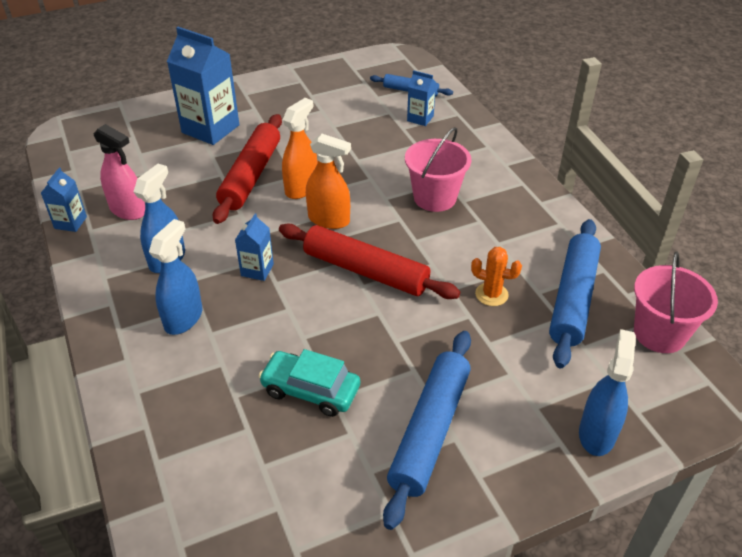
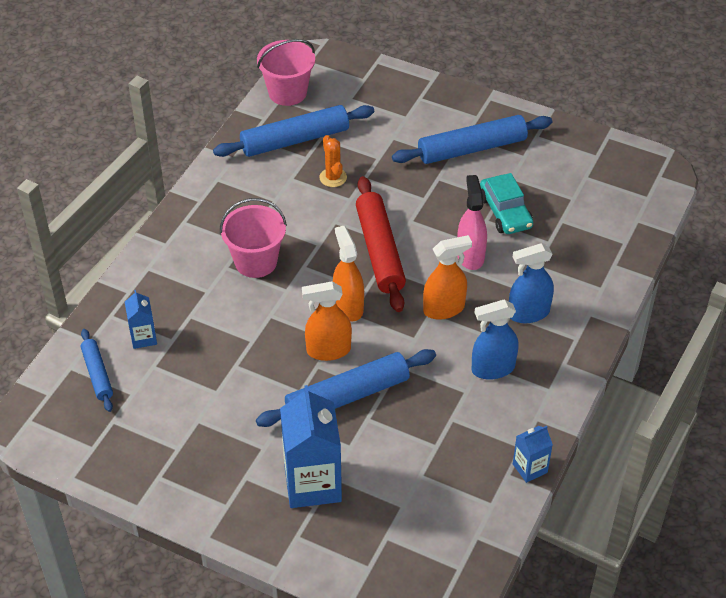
camera: 130 degrees left, 5 degrees up
(128, 210) = (475, 442): pink spray bottle -> pink spray bottle (470, 255)
(251, 175) = (347, 396): red rolling pin -> blue rolling pin
(257, 270) = (444, 309): blue carton -> orange spray bottle
(597, 433) = (397, 88): blue spray bottle -> none

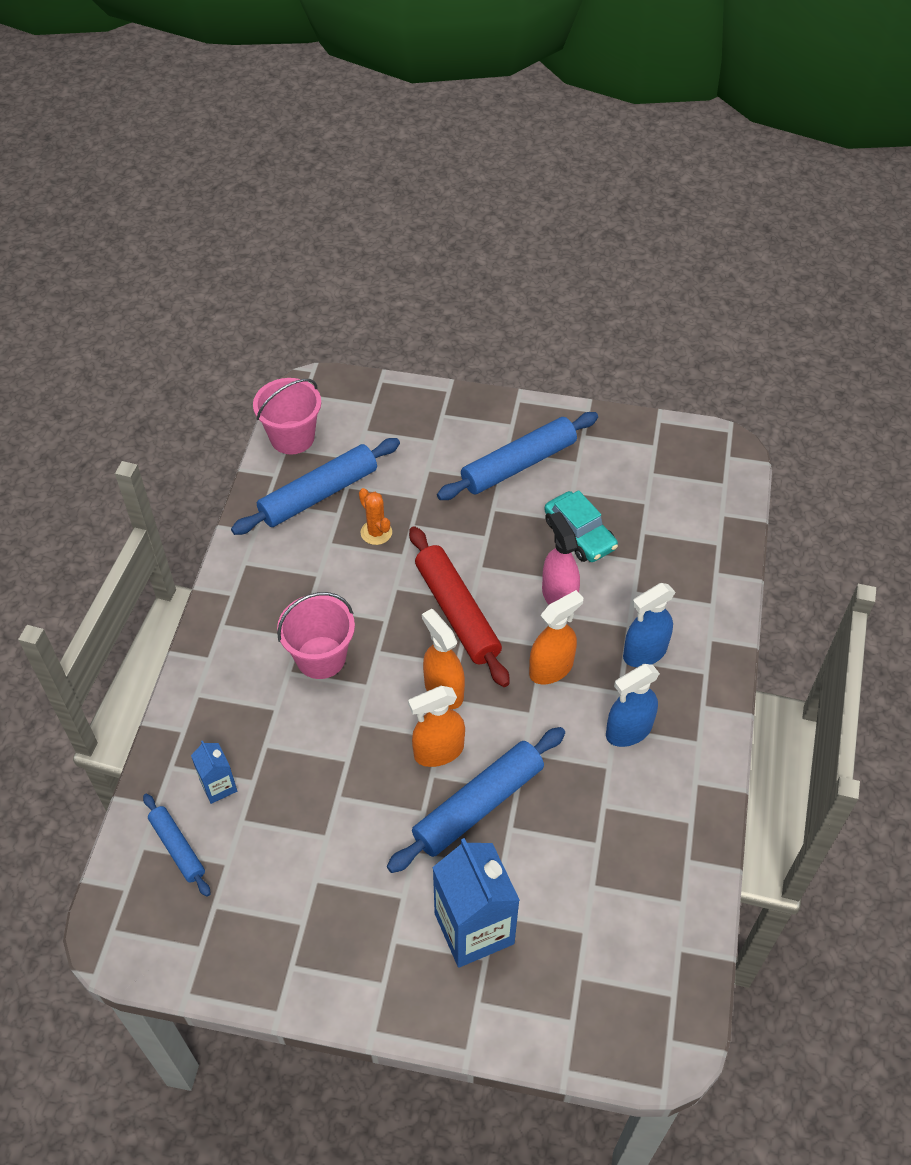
camera: 15 degrees left, 5 degrees up
(530, 468) = (709, 846): blue carton -> none

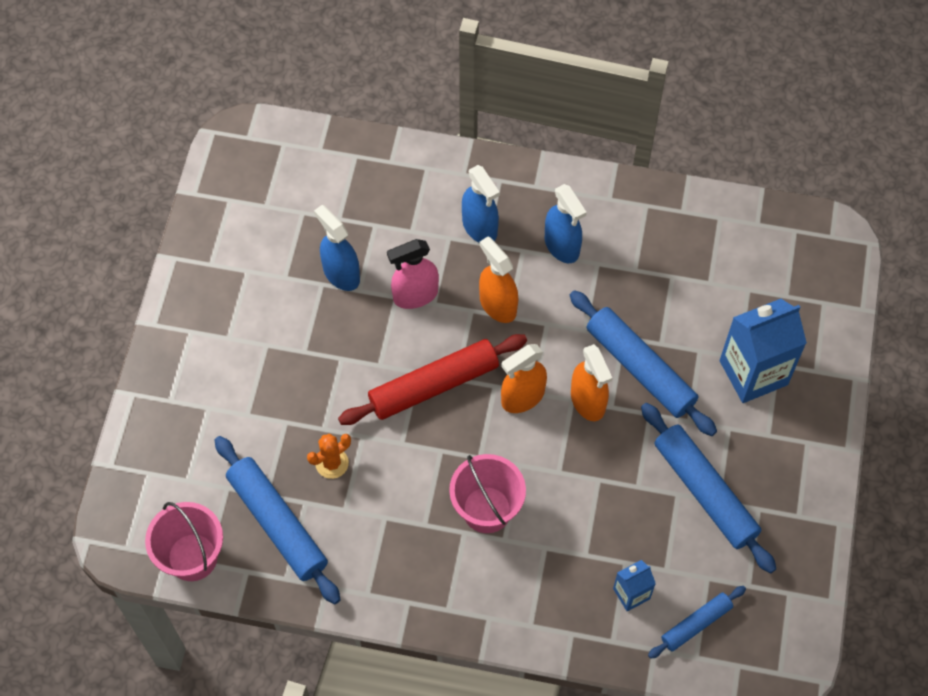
camera: 90 degrees left, 10 degrees up
(518, 464) = (246, 326): blue rolling pin -> blue rolling pin (704, 492)
(579, 534) = (341, 273): turquoise car -> blue spray bottle

